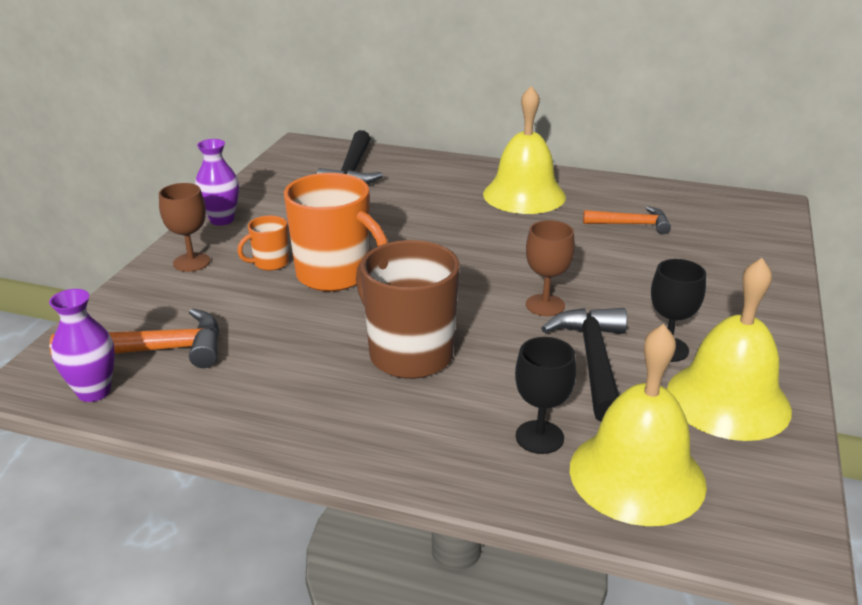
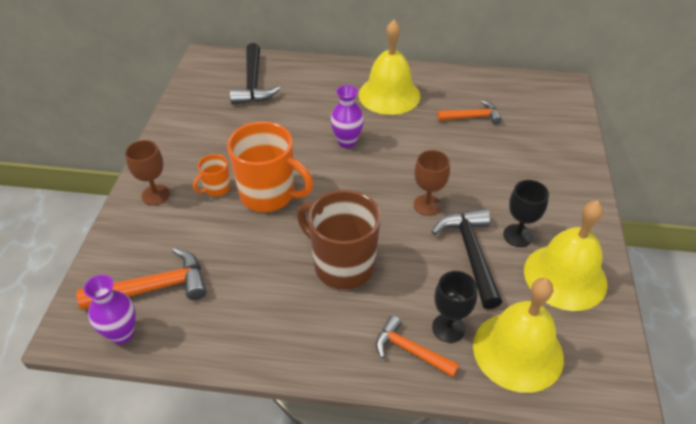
camera: 10 degrees left, 15 degrees up
(222, 220) = (166, 147): purple vase -> purple vase (347, 142)
(477, 455) = (410, 350): none -> orange hammer

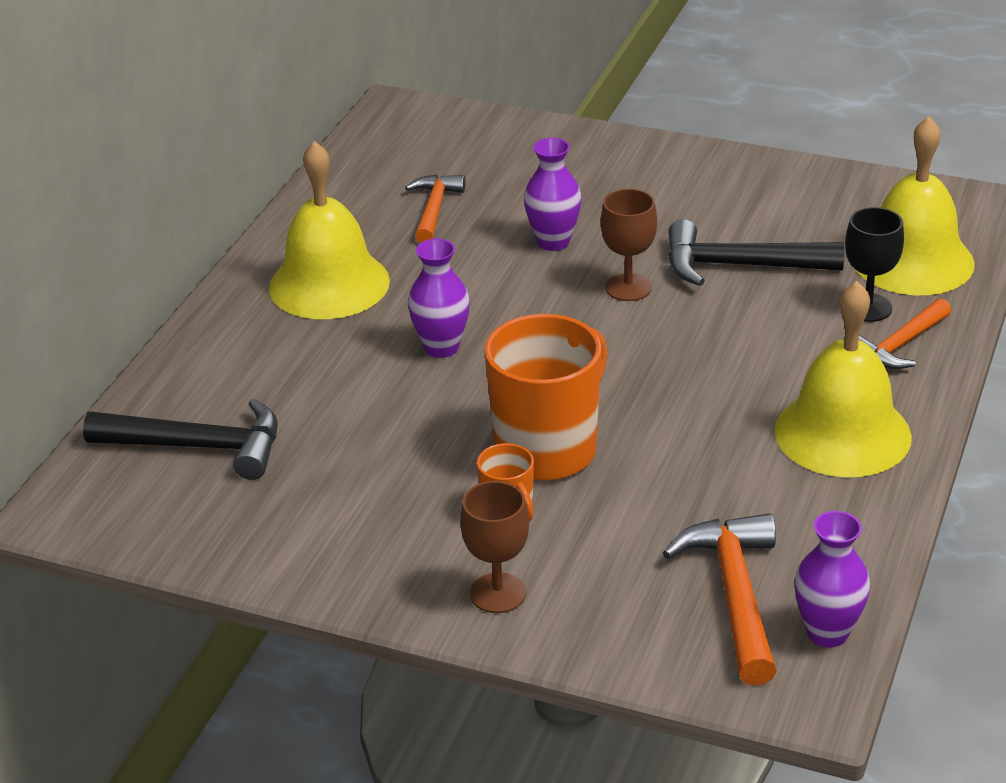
camera: 75 degrees left, 10 degrees down
(342, 265) = (733, 386): brown mug -> none
(461, 167) = (553, 242): none -> purple vase
(518, 235) = (715, 220): black goblet -> none
(565, 276) = (798, 200): yellow bell -> yellow bell (842, 433)

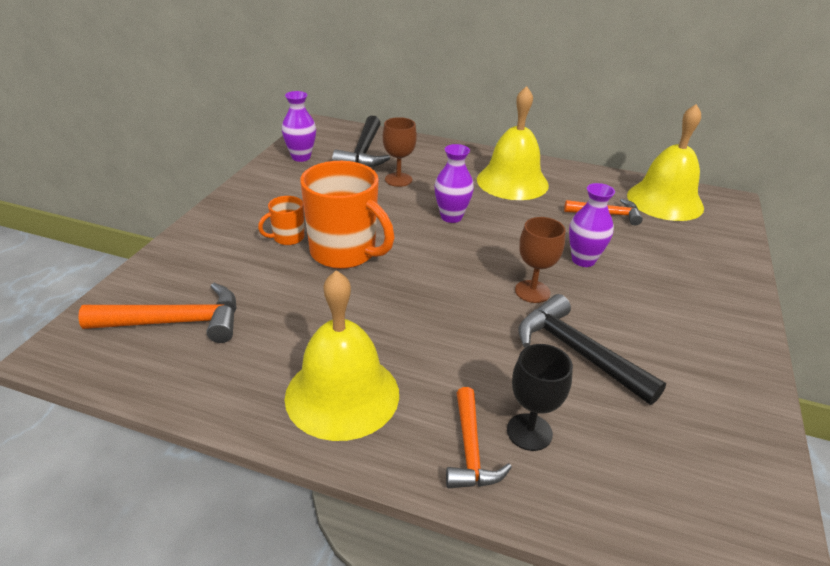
camera: 85 degrees right, 0 degrees up
(498, 593) = (218, 234): brown goblet -> brown goblet (398, 180)
(740, 266) = (577, 352): black hammer -> black hammer turned 45 degrees counterclockwise
(827, 633) = (117, 363): purple vase -> purple vase (301, 157)
(900, 345) = (470, 450): orange hammer -> orange hammer turned 135 degrees counterclockwise
(912, 260) = (622, 479): yellow bell -> yellow bell (665, 201)

